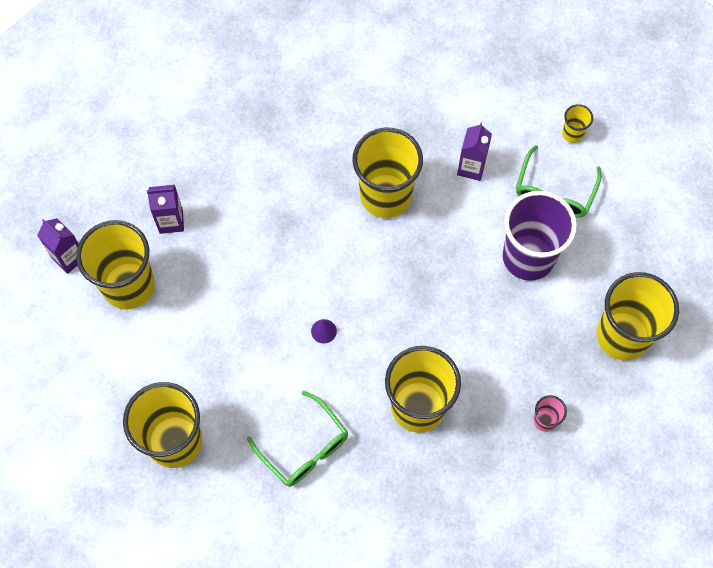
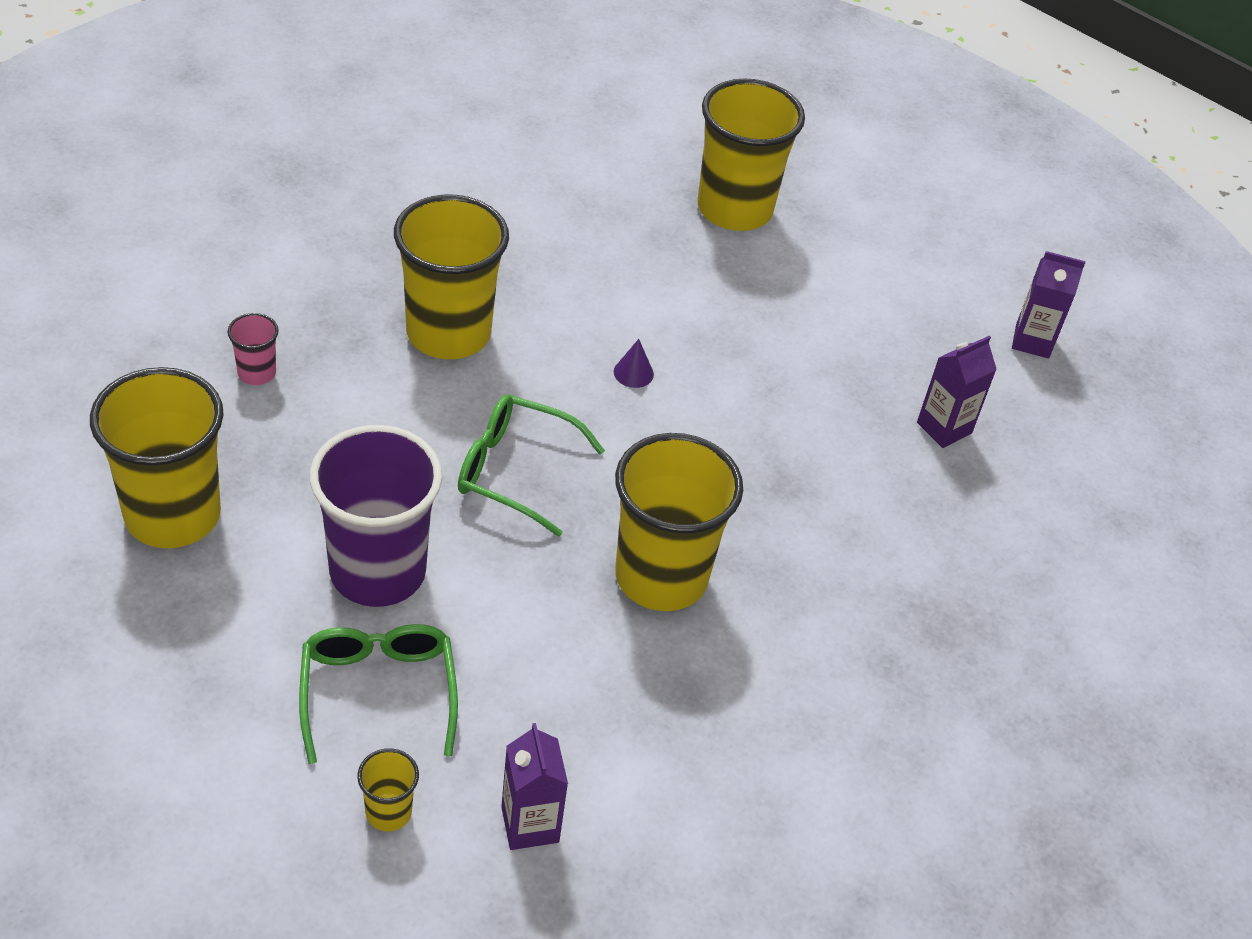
camera: 145 degrees right, 20 degrees down
(128, 285) = (929, 337): yellow cup -> none
(304, 448) = (571, 249): green glasses -> green glasses (514, 471)
(471, 167) = (546, 676): purple carton -> purple carton (530, 824)

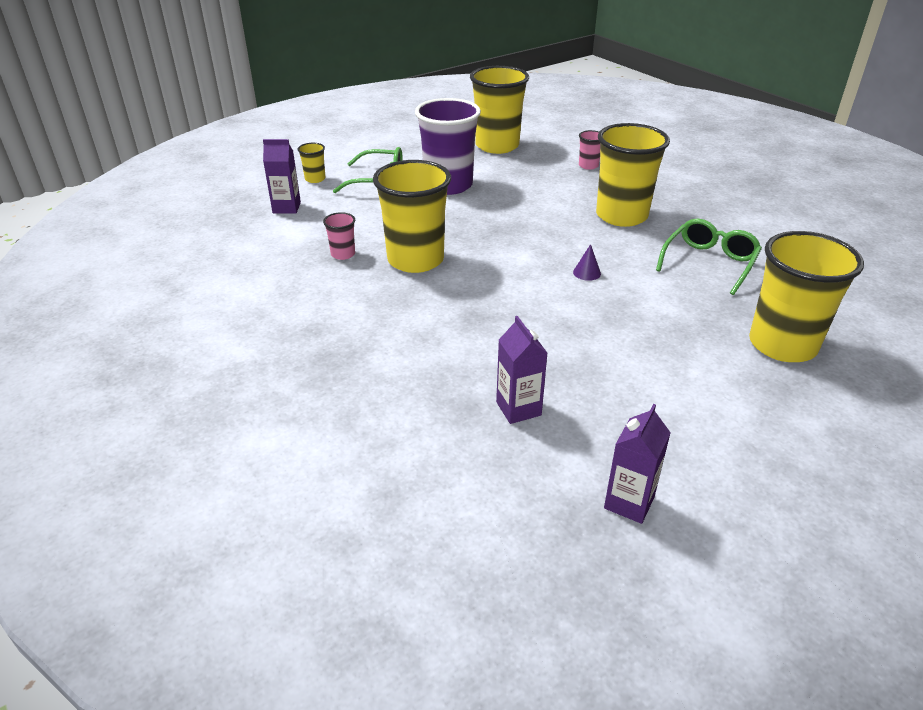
camera: 110 degrees right, 10 degrees down
(514, 471) = (507, 225): green glasses -> green glasses (709, 263)
(674, 681) = (343, 254): none -> pink cup

